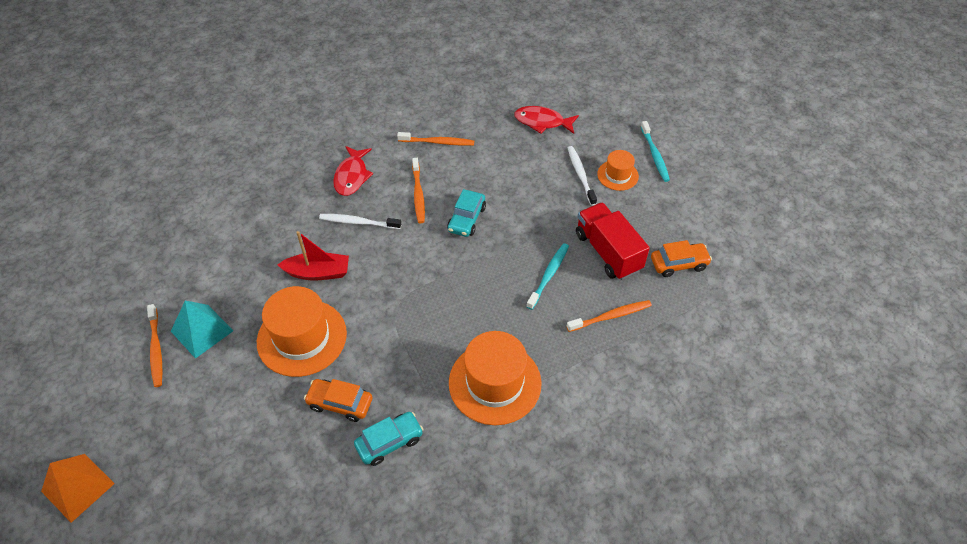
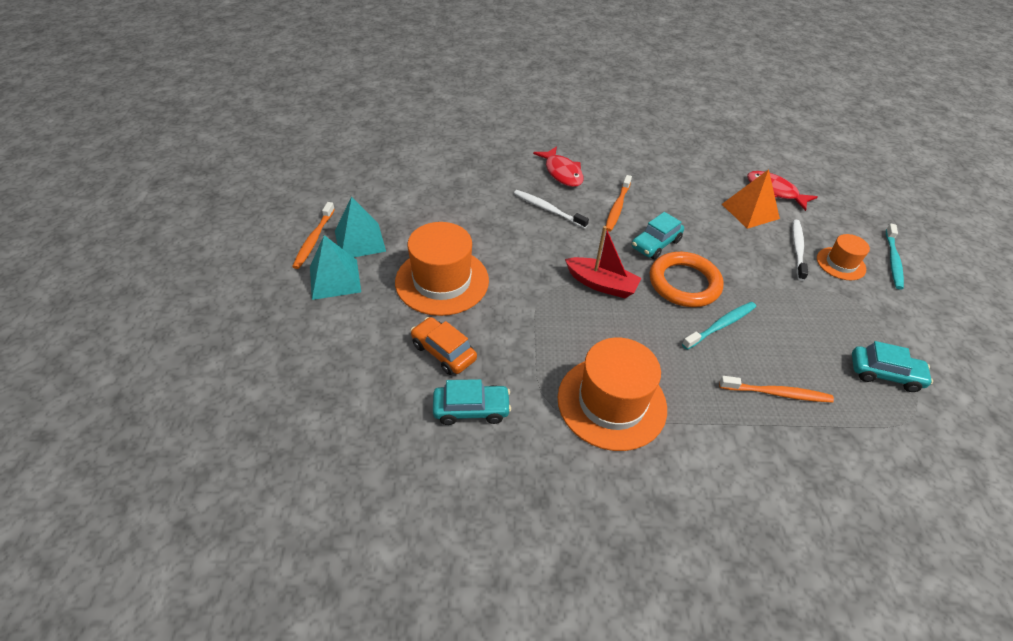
camera: 25 degrees right, 5 degrees down
(78, 487) = (179, 318): orange pyramid -> orange pyramid (750, 211)
(202, 380) = (335, 279): none -> turquoise pyramid
(318, 272) = (488, 235): red boat -> red boat (601, 284)
(352, 176) = (562, 173): red fish -> red fish turned 60 degrees counterclockwise
(438, 142) = (658, 173): orange toothbrush -> none
(505, 248) = (684, 283): none -> orange ring
(608, 252) = (800, 329): red truck -> none
(678, 264) = (884, 374): orange car -> turquoise car

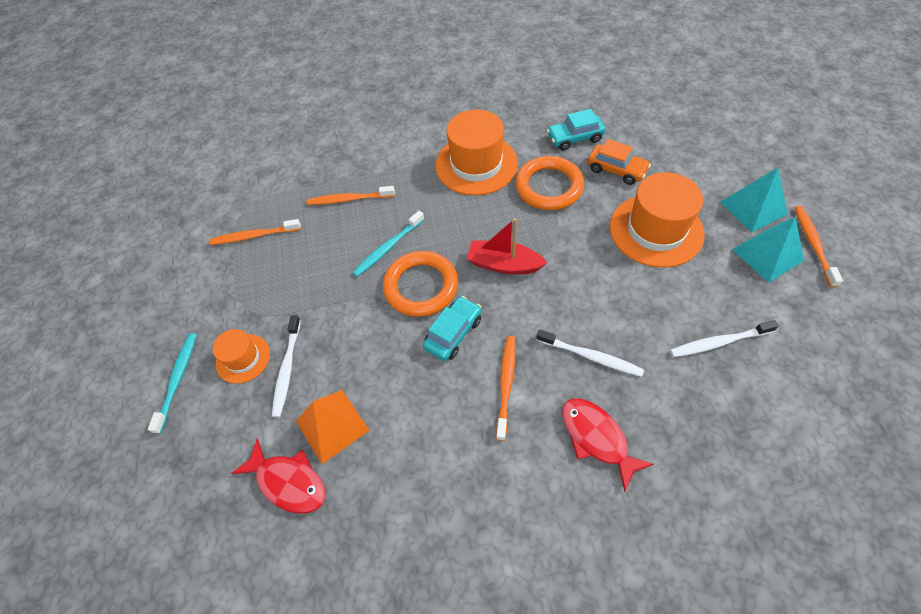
camera: 175 degrees right, 10 degrees up
(448, 198) = (718, 342): none -> white toothbrush
(530, 350) = (549, 187): none -> orange ring
(884, 374) = (254, 236): turquoise car -> orange toothbrush

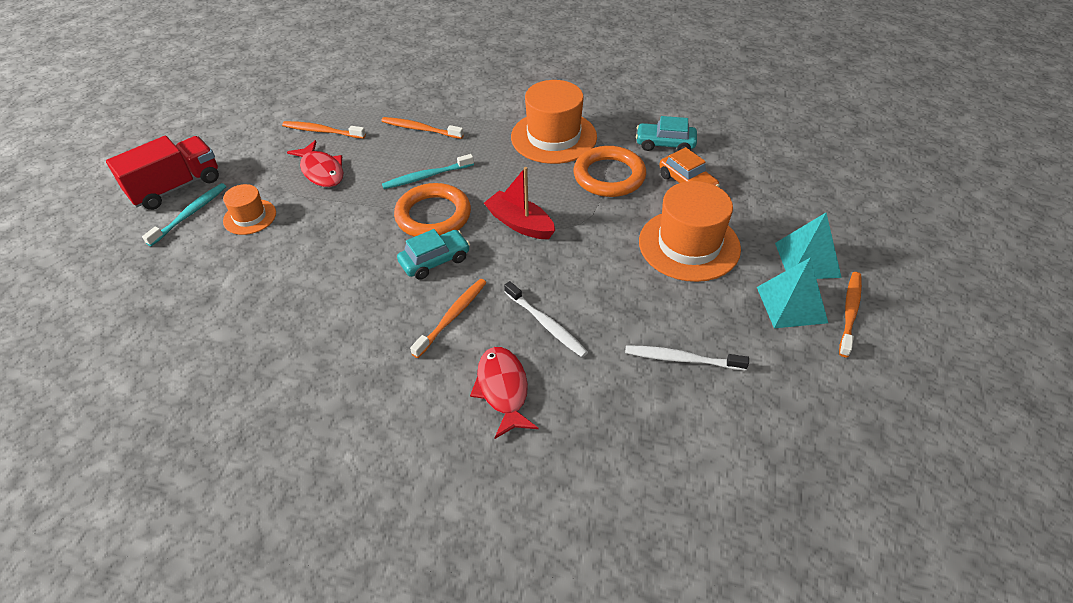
camera: 20 degrees right, 10 degrees down
(141, 355) = (176, 187): none -> red truck
(287, 369) = (278, 237): white toothbrush -> none
(288, 482) = (221, 318): red fish -> red fish (321, 171)
(332, 425) = (284, 291): orange pyramid -> none

